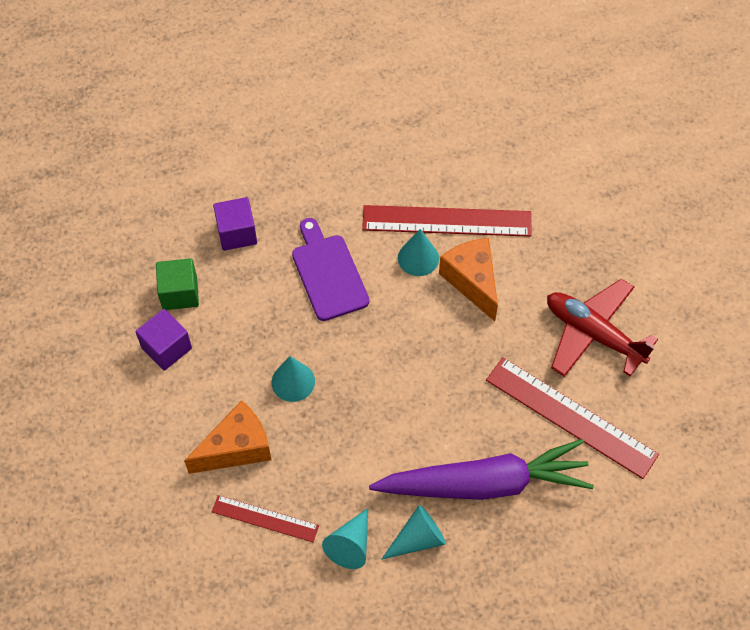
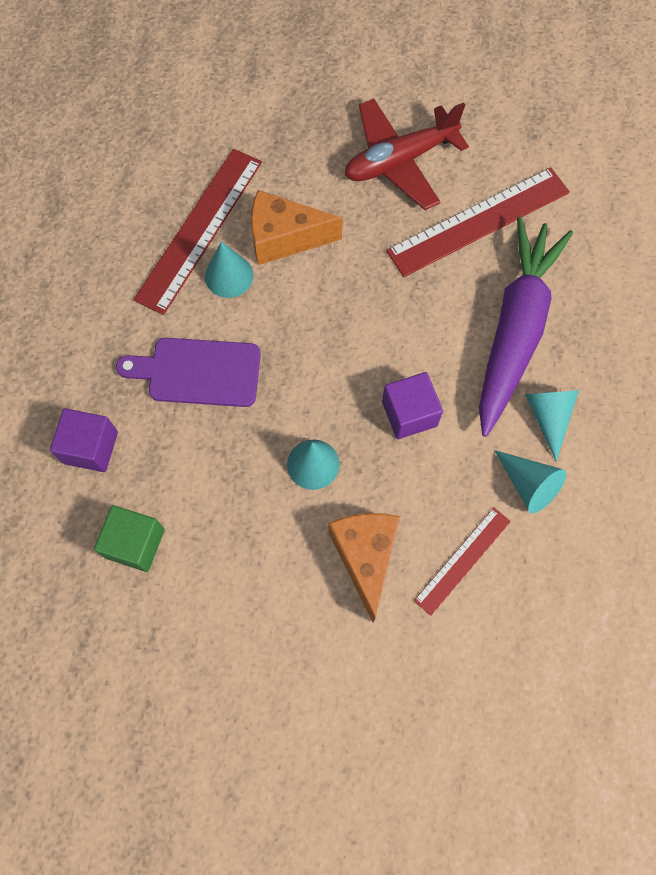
camera: 65 degrees left, 10 degrees up
(166, 348) = (200, 587): purple cube -> purple cube (409, 413)

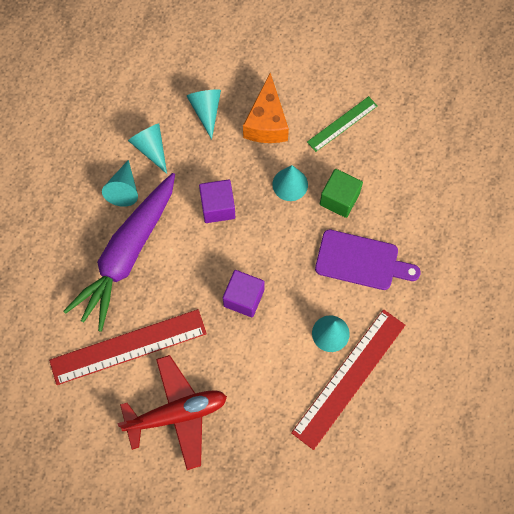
camera: 170 degrees left, 0 degrees up
(91, 447) = (440, 220): purple cube -> purple cube (244, 298)
(135, 543) = (412, 154): green cube -> green cube (339, 199)
(248, 575) = (342, 124): none -> green ruler
(284, 238) = (283, 358): orange cheese -> none
(462, 560) = (206, 111): red ruler -> turquoise cone

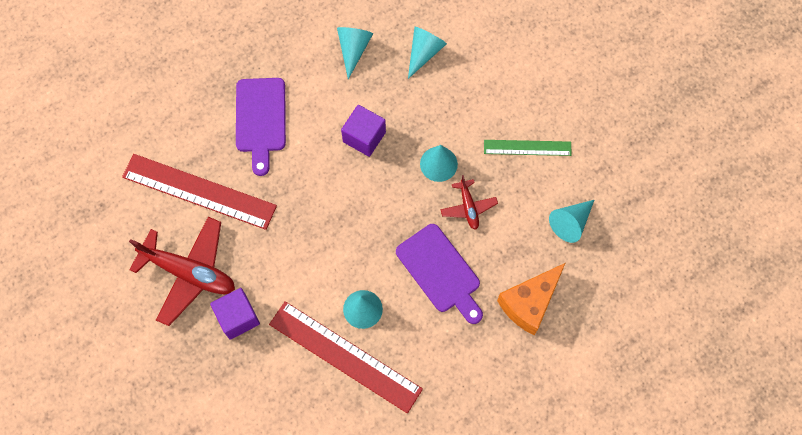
camera: 40 degrees right, 0 degrees up
(124, 189) = (304, 66): turquoise cone -> turquoise cone (570, 223)
(127, 255) = (261, 119): purple carrot -> purple cutting board
(244, 298) = (320, 225): purple cube -> purple cube (238, 317)
(266, 122) = (465, 99): orange cheese -> orange cheese (529, 303)
(339, 199) = (468, 207): green cube -> red plane
(349, 378) = (345, 356): red ruler -> red ruler turned 45 degrees clockwise

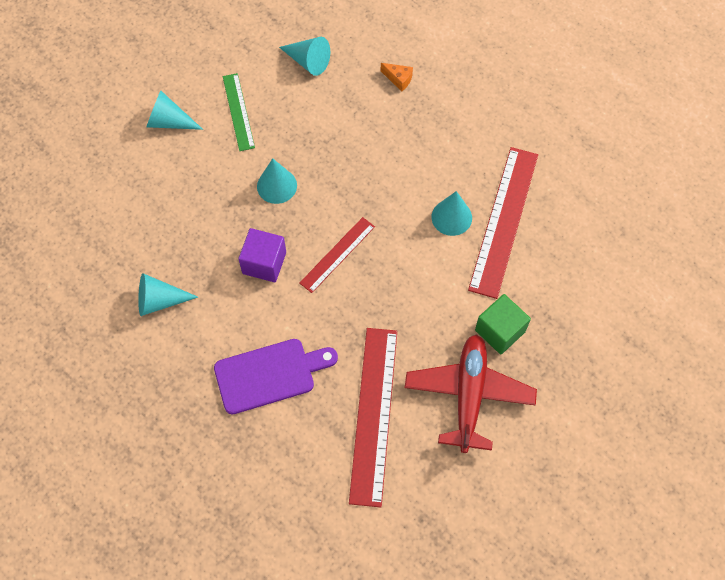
camera: 105 degrees left, 5 degrees down
(238, 317) = (500, 331): purple cube -> green cube
(354, 199) = (337, 254): none -> red ruler
(424, 52) = (149, 229): turquoise cone -> turquoise cone (169, 121)
(440, 271) = (391, 158): purple cutting board -> none
(468, 207) = (317, 149): red plane -> none
(529, 303) = (398, 79): orange cheese -> orange cheese, size x0.46

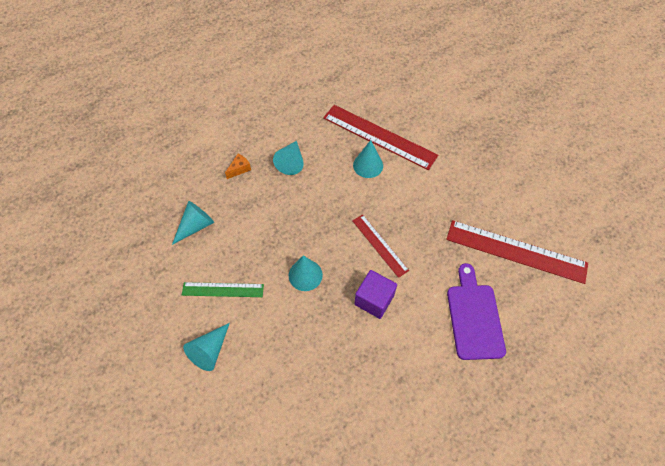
camera: 75 degrees left, 5 degrees down
(159, 301) = (390, 394): turquoise cone -> turquoise cone (291, 162)
(469, 395) = (507, 189): red plane -> none
(500, 331) = (462, 160): green cube -> none

